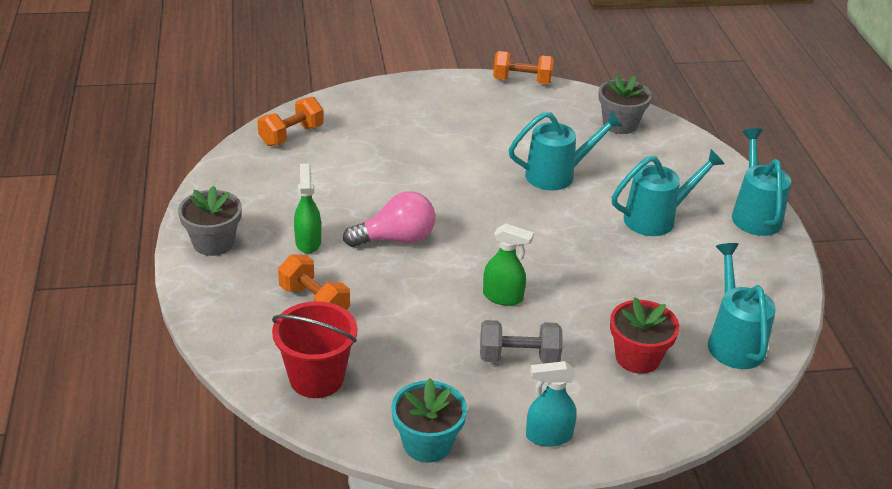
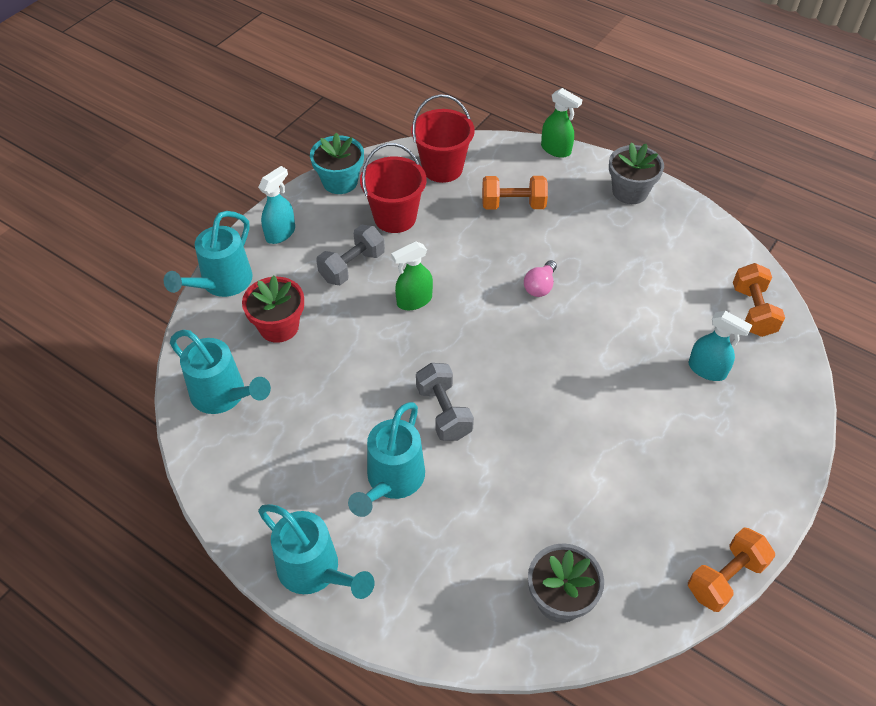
camera: 135 degrees right, 15 degrees up
(308, 242) = (584, 237): green spray bottle -> green spray bottle (556, 150)
(376, 135) = (707, 370): none -> turquoise spray bottle
(396, 239) = (540, 286): pink light bulb -> pink light bulb, size x0.59
(426, 368) = (395, 217): none -> red bucket
(557, 175) = (524, 460): turquoise watering can -> turquoise watering can (222, 283)
(575, 225) = (444, 412): none -> grey dumbbell

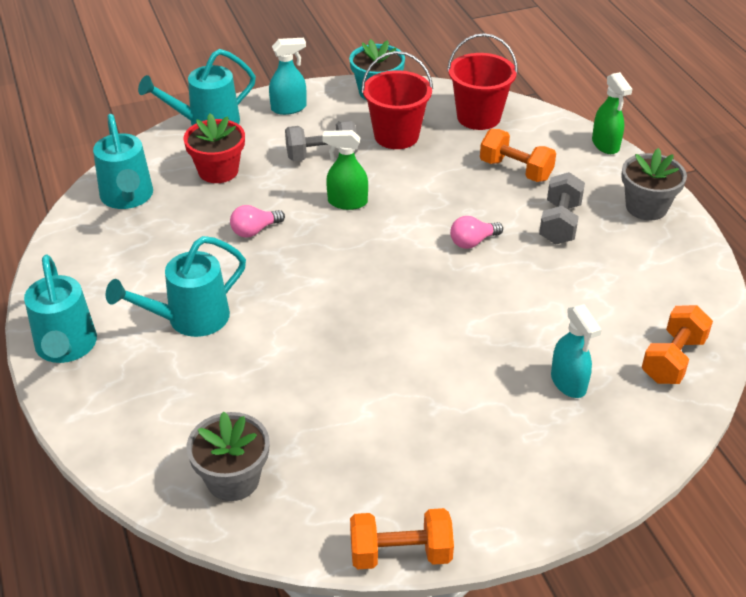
camera: 35 degrees right, 10 degrees down
(365, 368) = (254, 230): none -> pink light bulb
(444, 412) = (284, 293): grey dumbbell -> grey dumbbell (559, 223)

